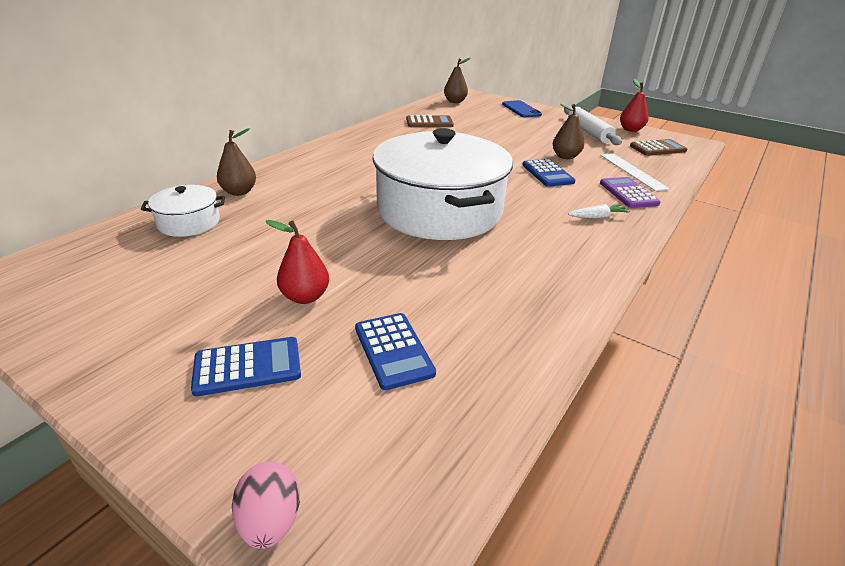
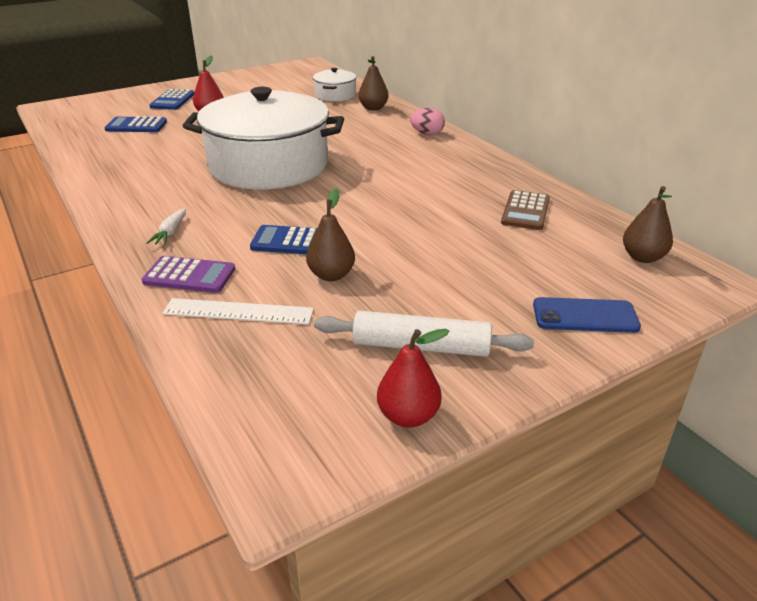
camera: 115 degrees right, 0 degrees up
(270, 521) = (90, 99): pink egg -> pink egg (427, 134)
(657, 148) = (292, 394): brown calculator -> none

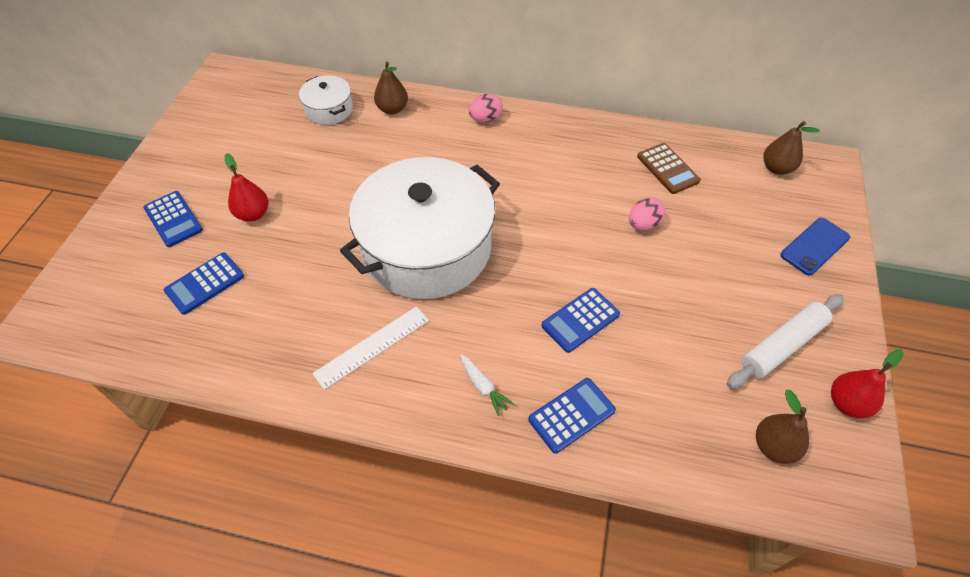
camera: 45 degrees left, 20 degrees up
(189, 276) = (571, 415): purple calculator -> blue calculator
(238, 311) = (654, 415): white ruler -> white ruler (372, 346)
(331, 275) = (653, 330): brown pear -> brown pear (773, 446)
(441, 226) = (643, 224): none -> pink egg

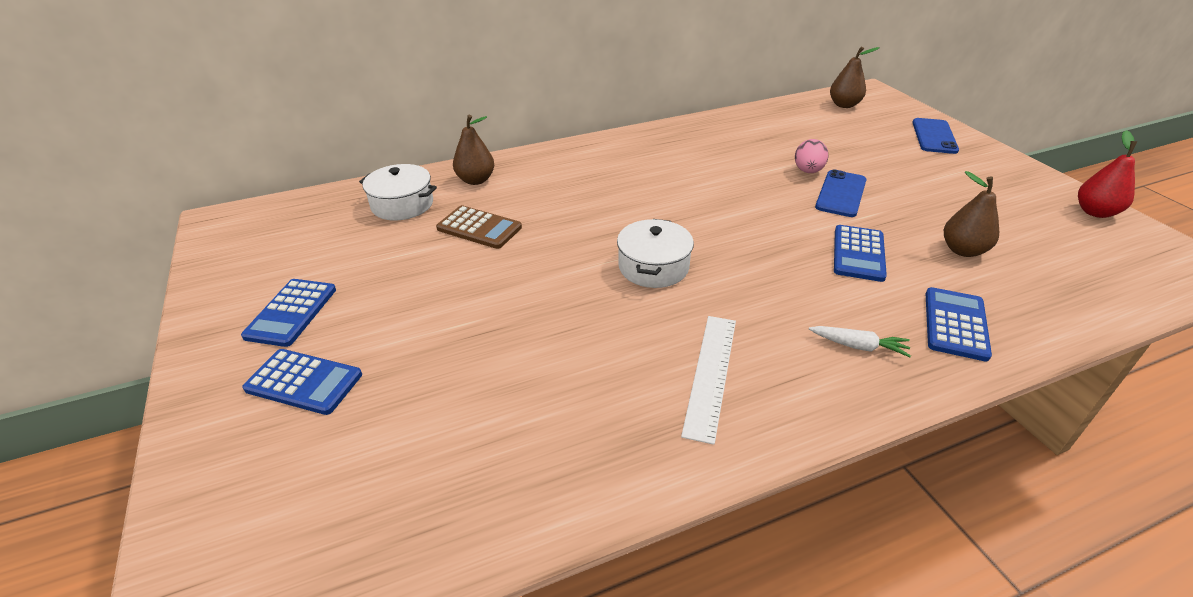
camera: 35 degrees left, 15 degrees down
(205, 283) = (430, 425): blue calculator -> blue calculator (291, 313)
(253, 214) = (416, 327): red pear -> none
(427, 248) = (653, 267): white pot -> white pot, size x0.44
(485, 119) = (579, 155): pink egg -> none
(641, 260) = (841, 194): none -> blue phone
(667, 169) = (773, 132): brown calculator -> brown calculator (479, 228)
(773, 446) = (1103, 262): brown pear -> brown pear (962, 250)
(782, 345) = (1008, 199): white rolling pin -> none

